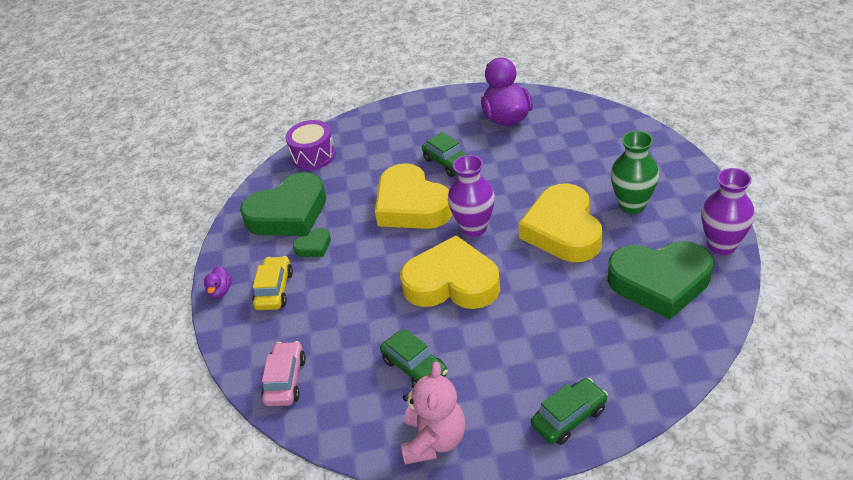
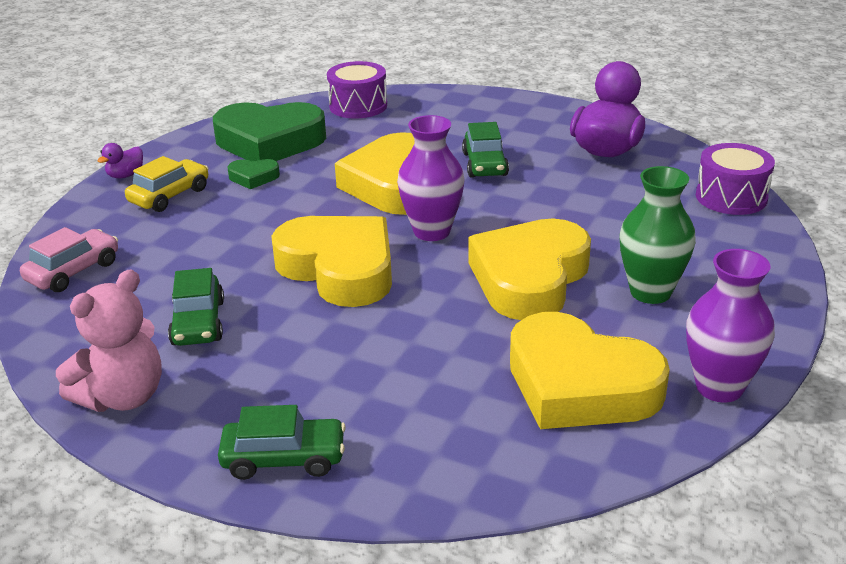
camera: 30 degrees right, 10 degrees down
(606, 119) = (731, 197): none -> purple drum
(660, 282) = (579, 385): green heart -> yellow heart

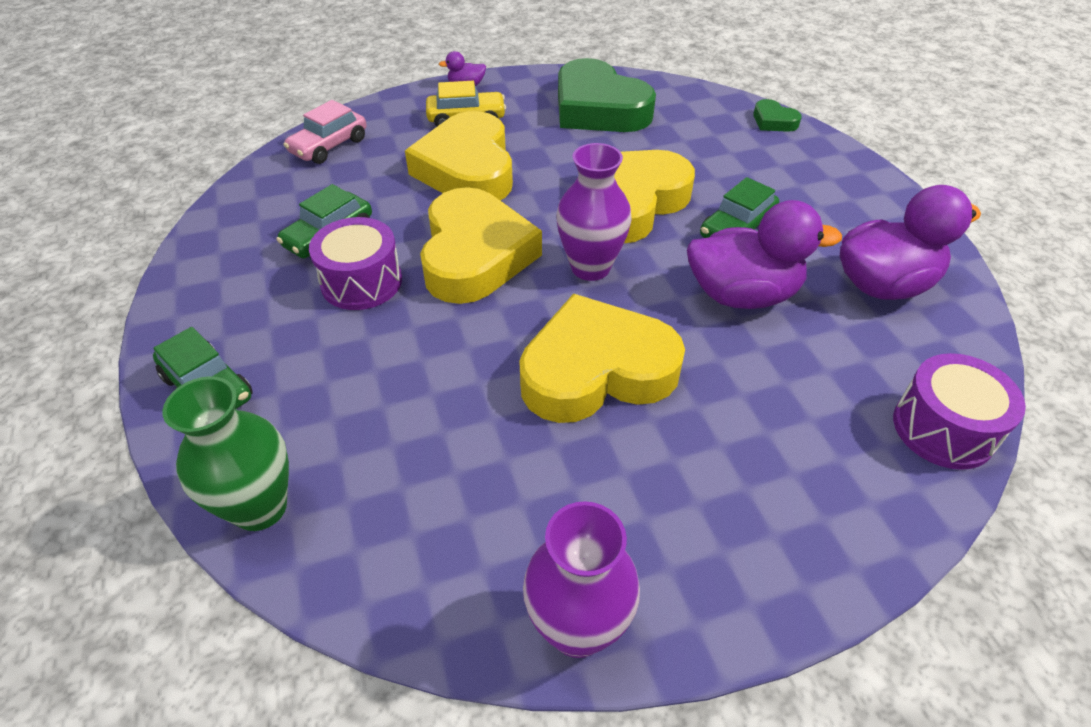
camera: 45 degrees right, 15 degrees up
(73, 271) = (329, 146): pink car -> pink car turned 135 degrees clockwise
(123, 397) = (212, 263): pink teddy bear -> none
(253, 177) = (540, 135): green heart -> green heart (773, 121)
(358, 106) = (716, 110): purple drum -> purple drum (361, 282)
(544, 195) = (742, 294): none -> purple duck
(579, 385) = (470, 509): yellow heart -> yellow heart (467, 169)
(650, 292) = (679, 470): green vase -> green vase (260, 507)

